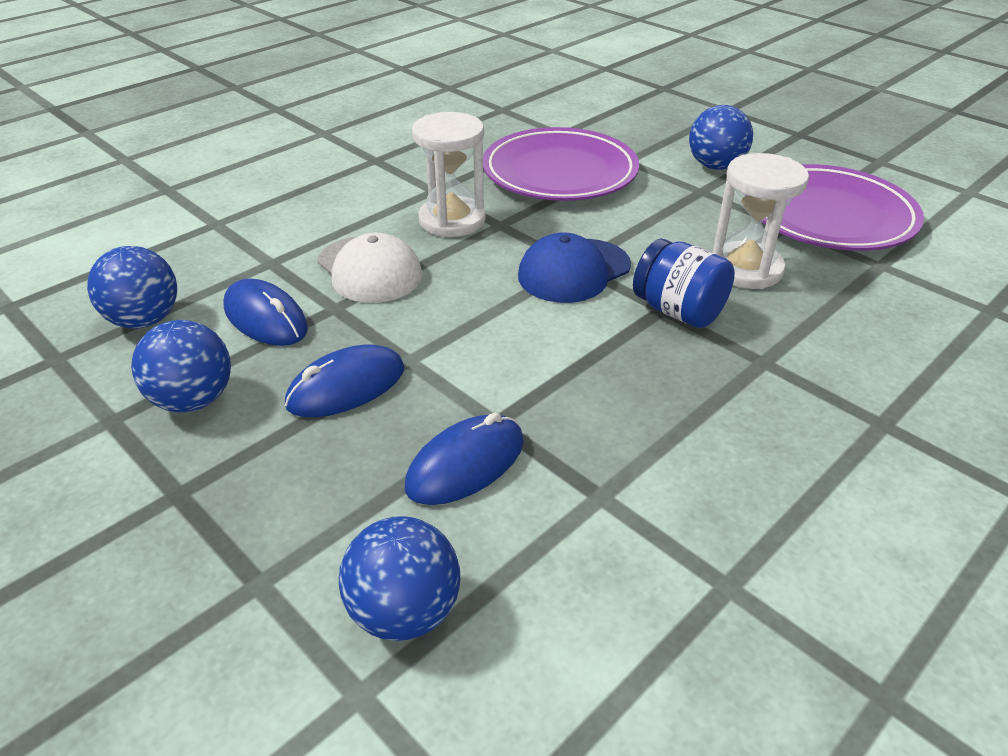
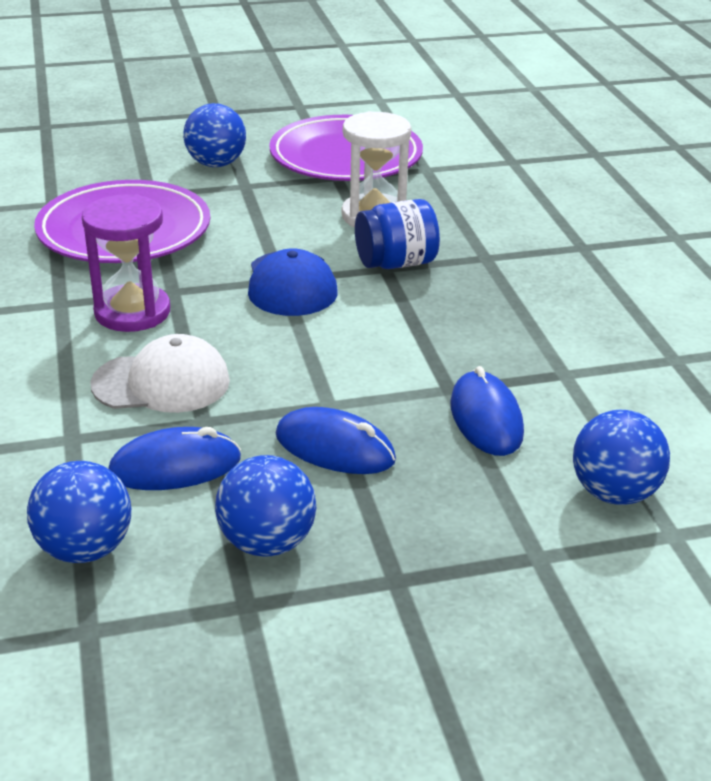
camera: 60 degrees left, 5 degrees down
(346, 387) = (335, 448): blue mouse -> blue mouse turned 60 degrees counterclockwise
(452, 220) = (132, 312): white hourglass -> purple hourglass

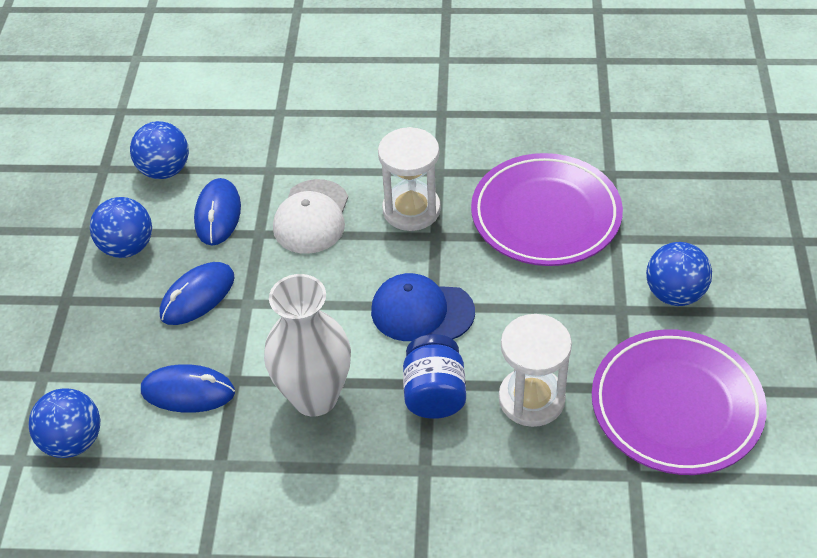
camera: 110 degrees right, 15 degrees up
(132, 312) = (411, 210): purple hourglass -> white hourglass
(440, 330) = (315, 397): none -> white vase

